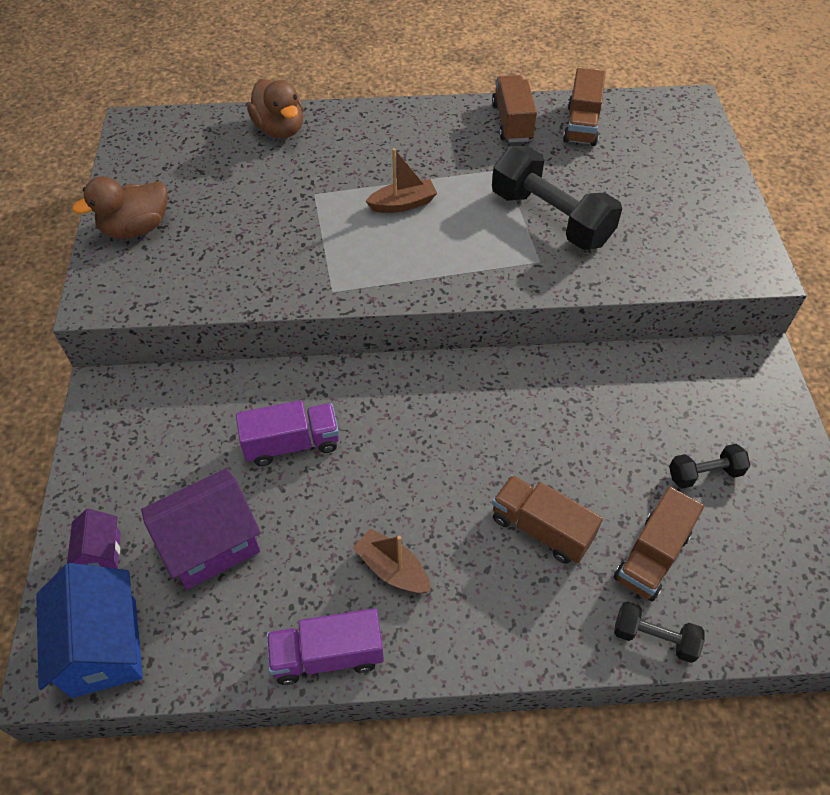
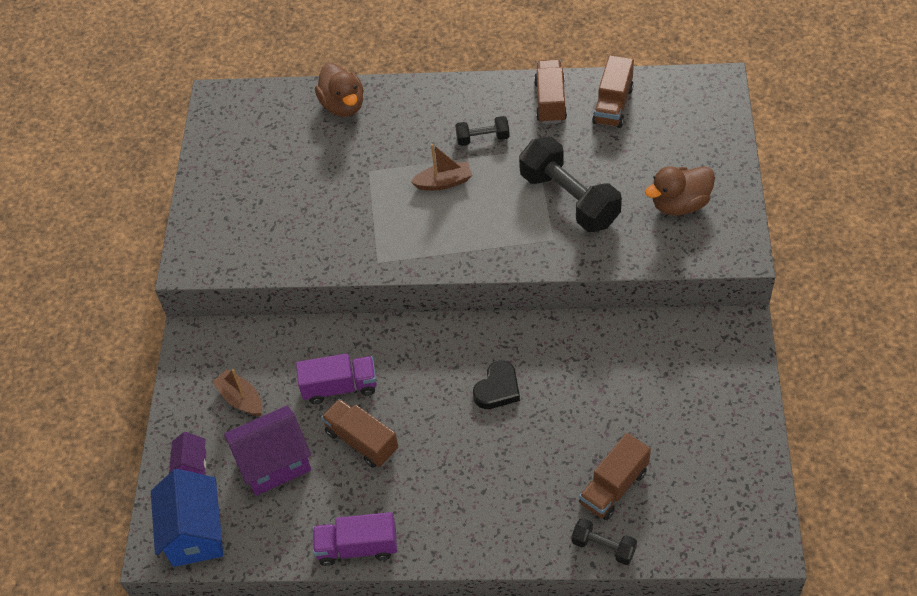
camera: 10 degrees right, 0 degrees up
(136, 228) = (219, 201): brown duck -> brown duck (680, 204)
(392, 569) = (411, 487): brown boat -> brown boat (241, 399)
(488, 439) = (497, 389): none -> black heart
(541, 529) = (530, 462): brown truck -> brown truck (362, 441)
(704, 474) = (670, 424): black dumbbell -> black dumbbell (483, 138)

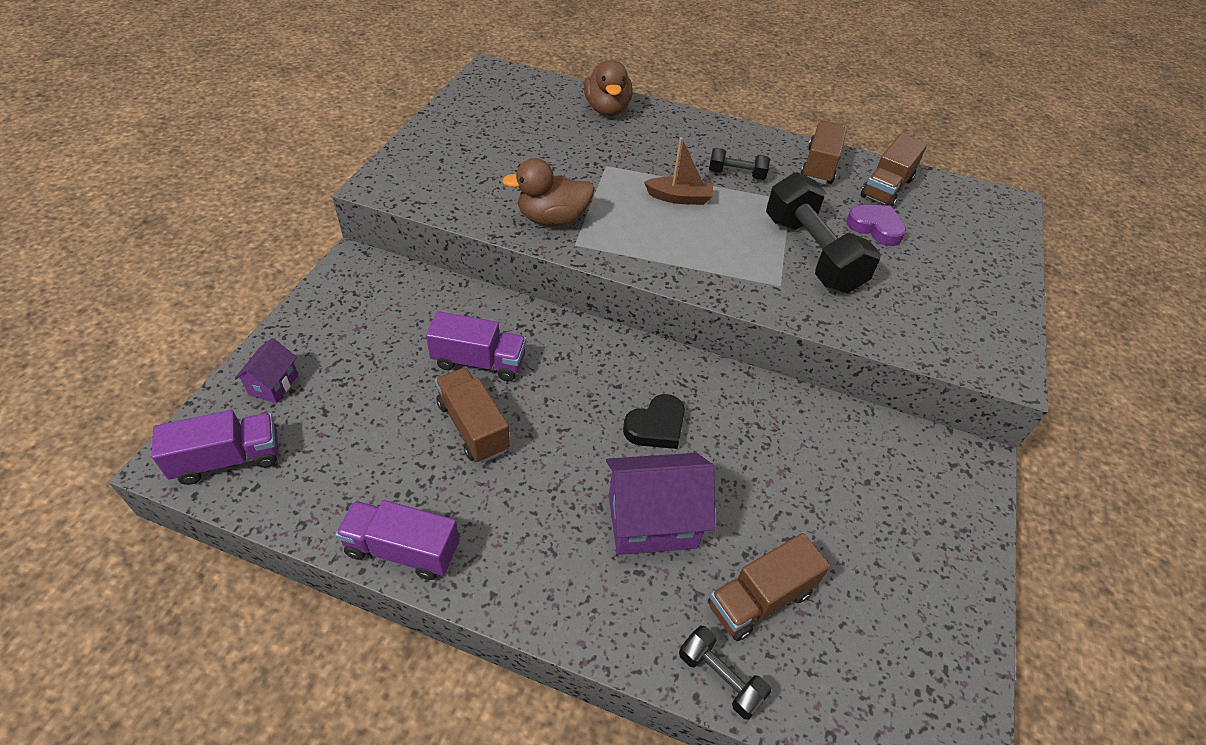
camera: 10 degrees right, 5 degrees down
(195, 533) = (228, 459): blue house -> purple truck
(241, 399) = (368, 336): brown boat -> none
(274, 463) = (363, 415): purple house -> purple house (652, 521)
(613, 152) = (875, 228): none -> purple heart
(680, 204) = (940, 298): brown duck -> brown duck (552, 219)

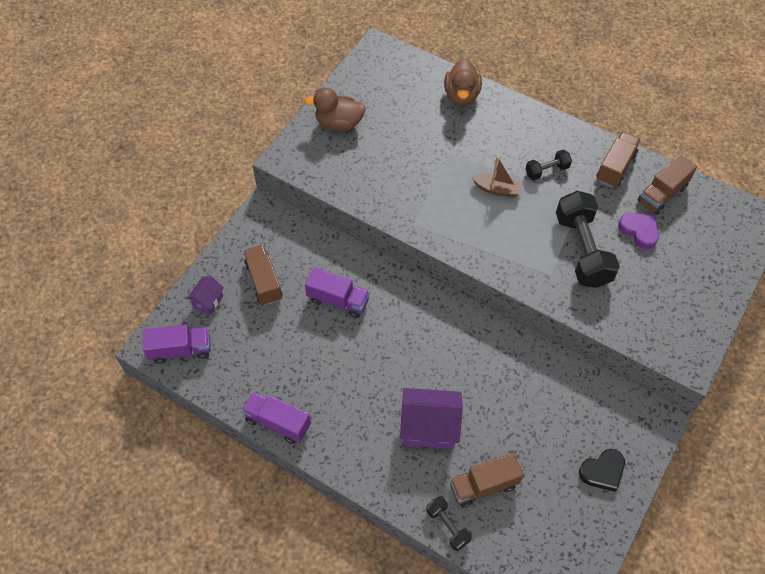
camera: 15 degrees right, 10 degrees up
(473, 427) = (328, 348): brown truck -> brown truck (264, 281)
(552, 219) = (401, 200): brown duck -> brown duck (339, 123)
(656, 426) = (446, 363): black heart -> black heart (602, 471)
(736, 174) = (547, 170): black dumbbell -> black dumbbell turned 45 degrees counterclockwise

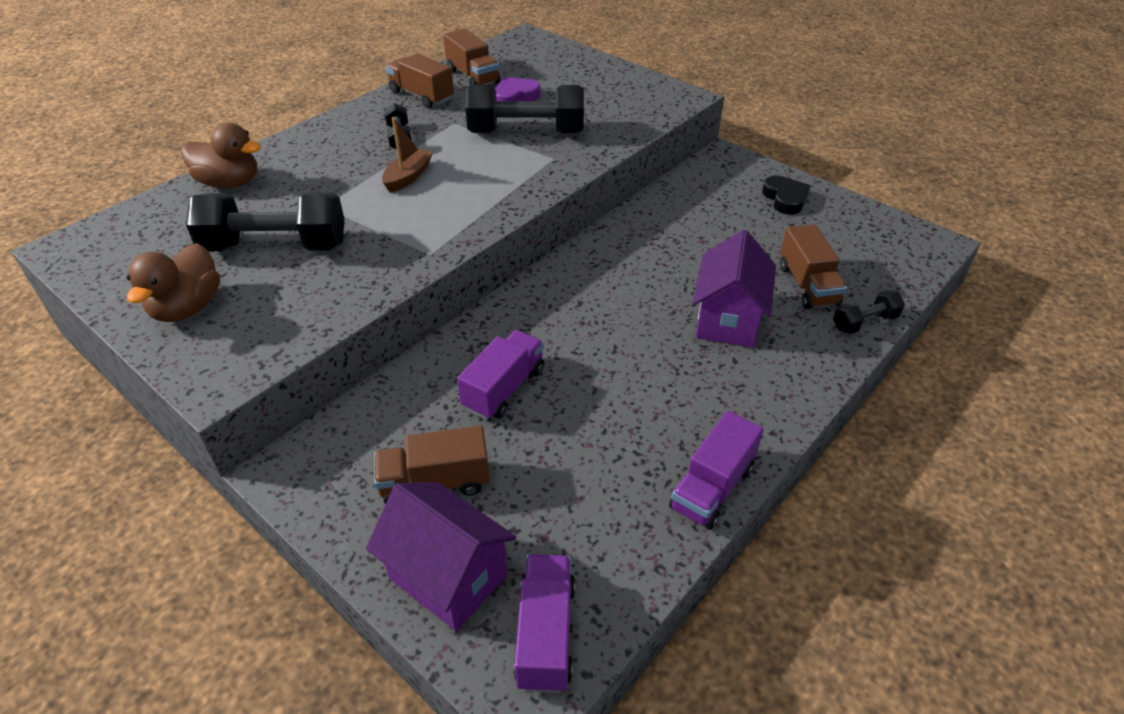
camera: 80 degrees left, 15 degrees down
(208, 301) = (448, 576): purple house -> purple house, size x1.87
(401, 143) = (275, 246): none -> black dumbbell

